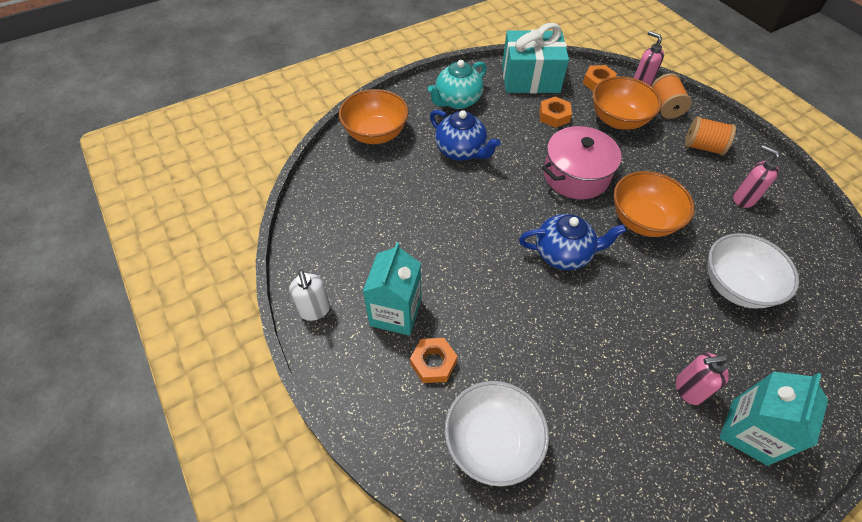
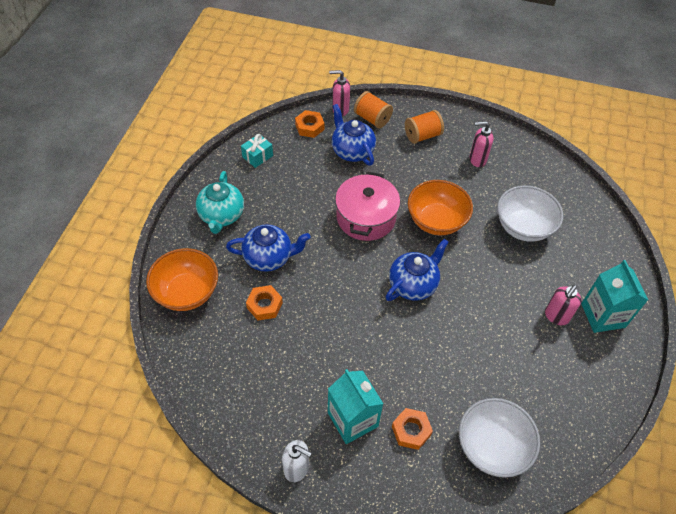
camera: 45 degrees left, 0 degrees up
(530, 78) = (257, 156): turquoise gift -> turquoise gift, size x0.45
(554, 116) = (306, 178): orange nut -> orange nut (264, 305)
(618, 120) = (352, 151): orange bowl -> blue teapot

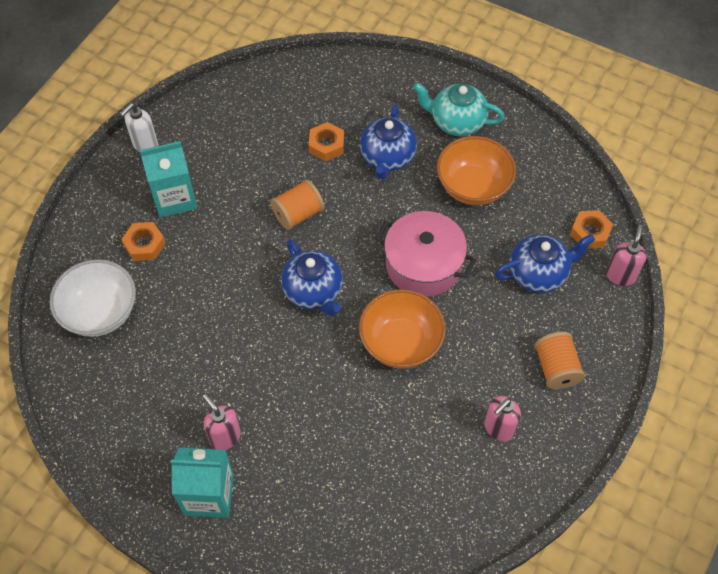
camera: 105 degrees right, 5 degrees up
(187, 292) = (360, 82): orange bowl -> orange bowl (473, 186)
(257, 156) = (544, 168): turquoise gift -> none
(372, 119) = (597, 311): orange spool -> orange spool (298, 214)
(477, 159) = (498, 428): pink soap dispenser -> pink soap dispenser turned 150 degrees counterclockwise
(523, 227) = (367, 448): white bowl -> none

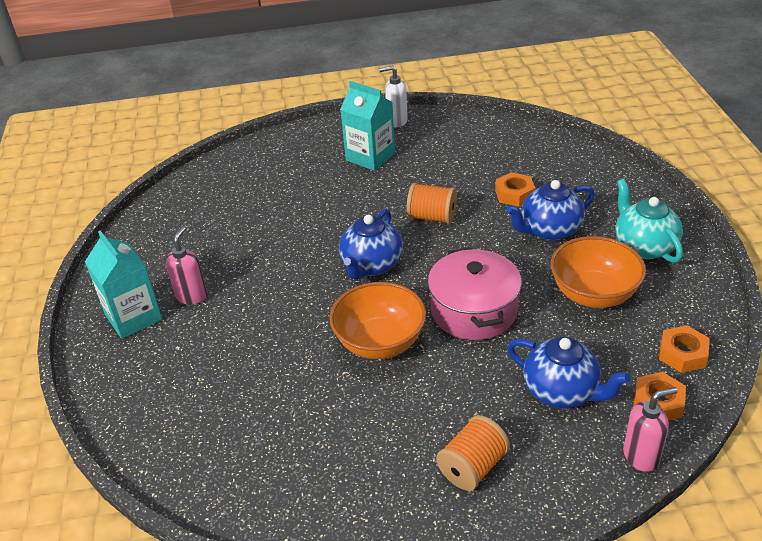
camera: 55 degrees right, 20 degrees down
(100, 312) = (238, 181): white bowl -> none
(144, 244) = (315, 167): orange nut -> orange nut (682, 354)
(498, 428) = (361, 461): pink soap dispenser -> none

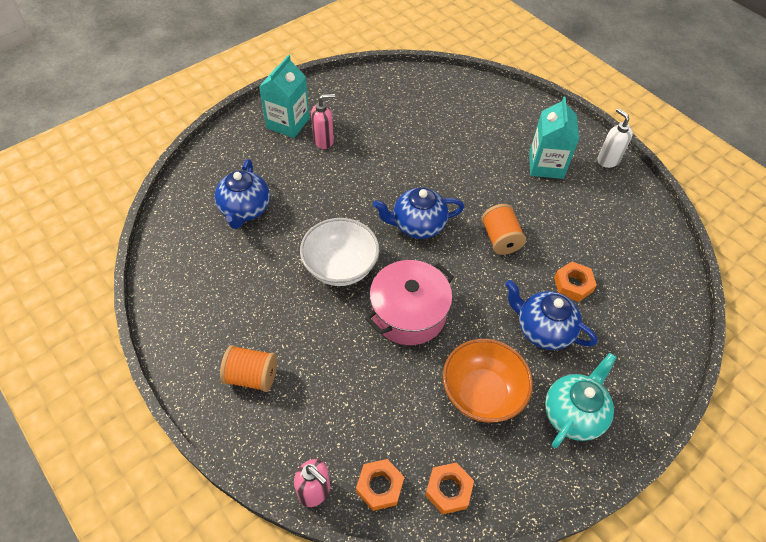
camera: 55 degrees right, 15 degrees up
(380, 342) = (340, 267): orange bowl -> white bowl
(562, 391) = (355, 409): blue teapot -> blue teapot (245, 210)

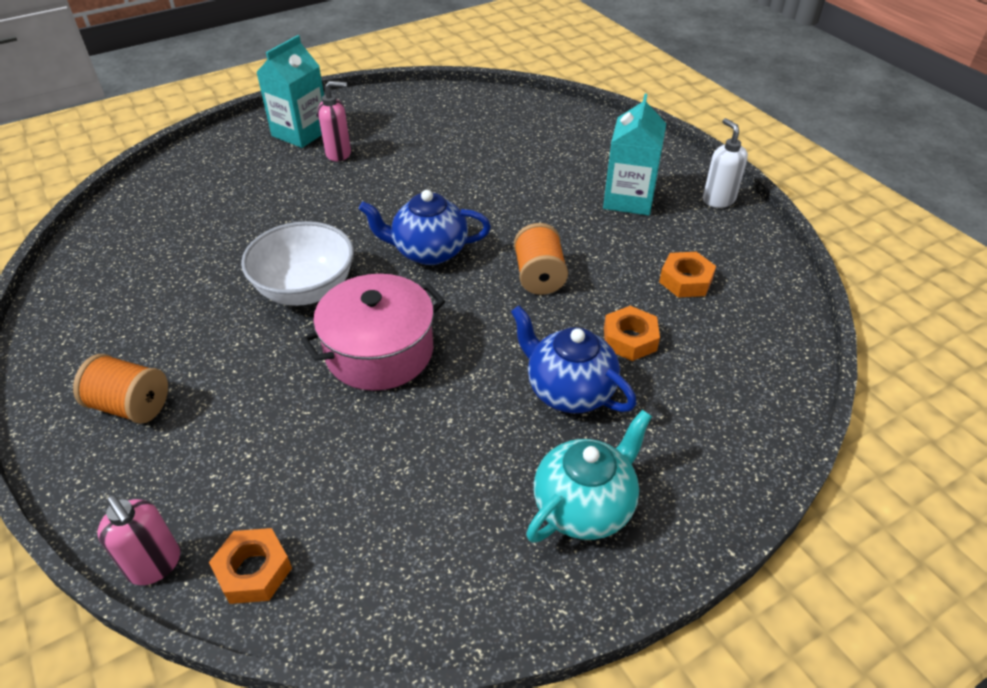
camera: 10 degrees right, 10 degrees down
(245, 210) = (207, 217): blue teapot -> none
(448, 490) = (356, 589): orange nut -> orange nut (685, 280)
(481, 393) = (451, 463): orange bowl -> none

